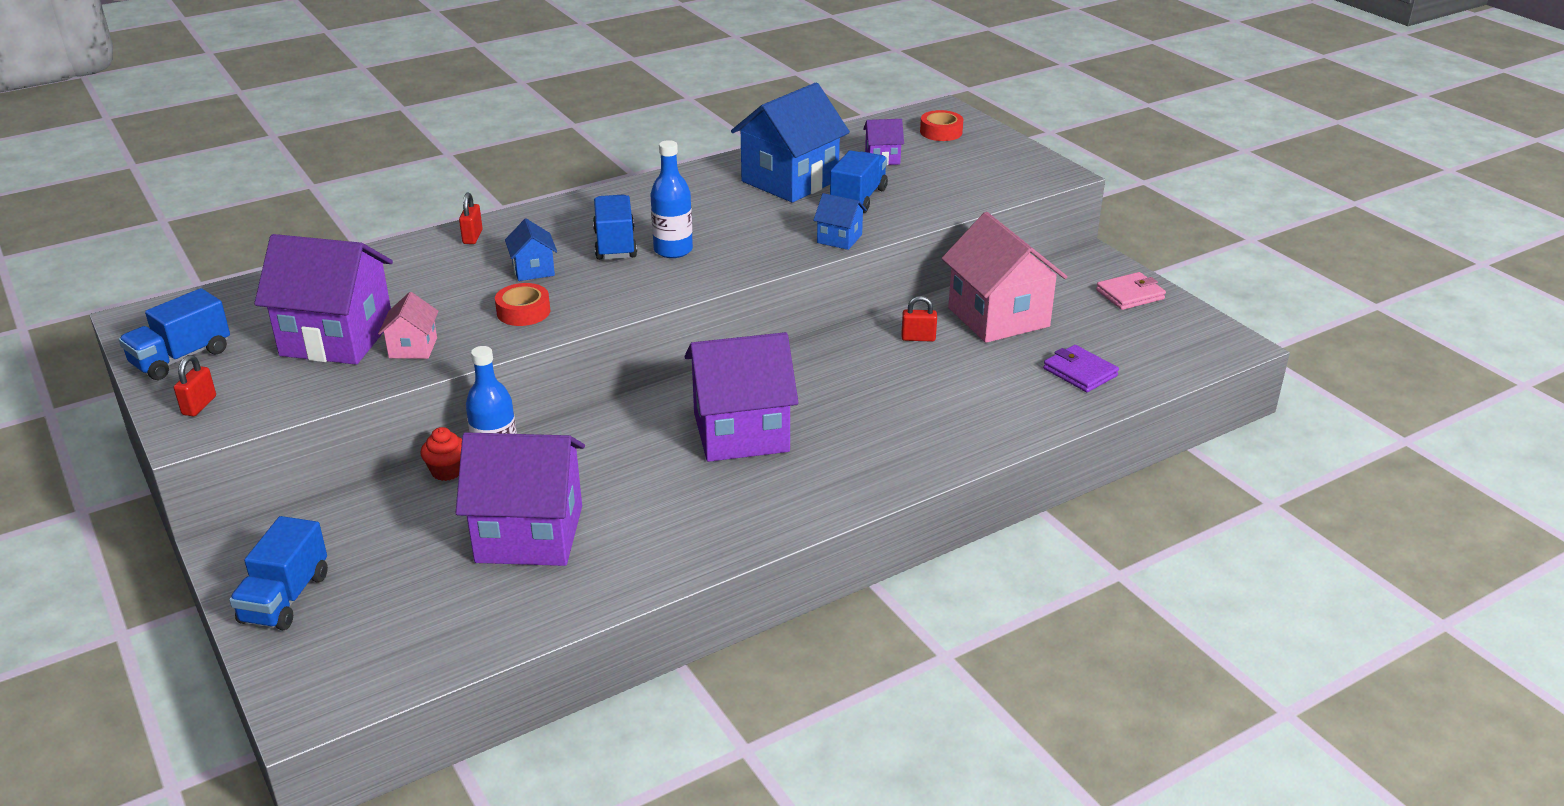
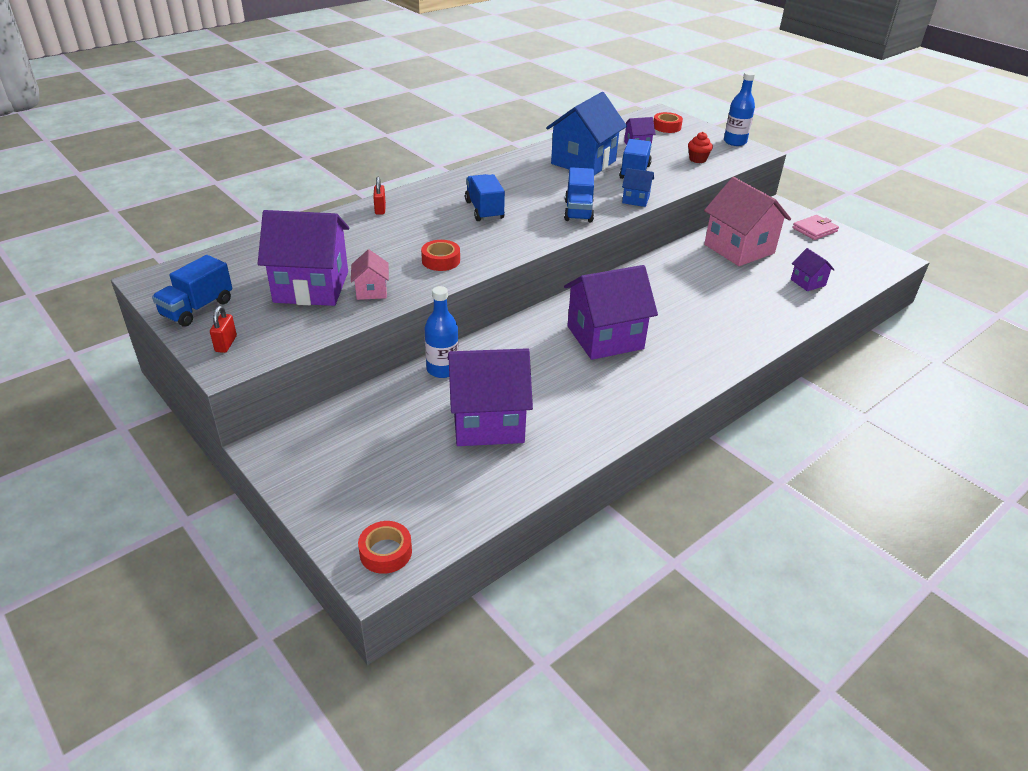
camera: 10 degrees left, 5 degrees up
(285, 598) = (325, 485): blue truck -> blue truck (578, 211)
(329, 687) = (385, 552): none -> red tape
(447, 471) = (409, 379): red cupcake -> red cupcake (697, 159)
(533, 270) = (434, 230): blue house -> none
(673, 250) = (526, 212): blue bottle -> blue bottle (735, 142)
(918, 338) = (694, 265): red padlock -> none
(1080, 372) = (808, 282): purple wallet -> purple house

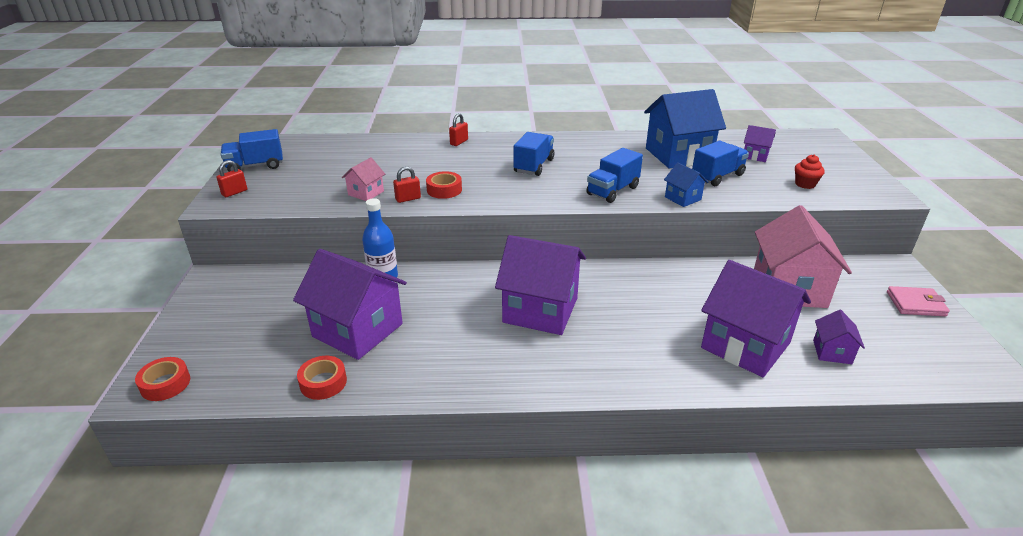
camera: 40 degrees right, 5 degrees down
(311, 287) = (335, 177): purple house -> purple house (745, 345)
(421, 281) = (408, 199): none -> red padlock
(666, 127) = (812, 149): red tape -> red tape (323, 382)
(735, 142) = (876, 181): blue bottle -> none

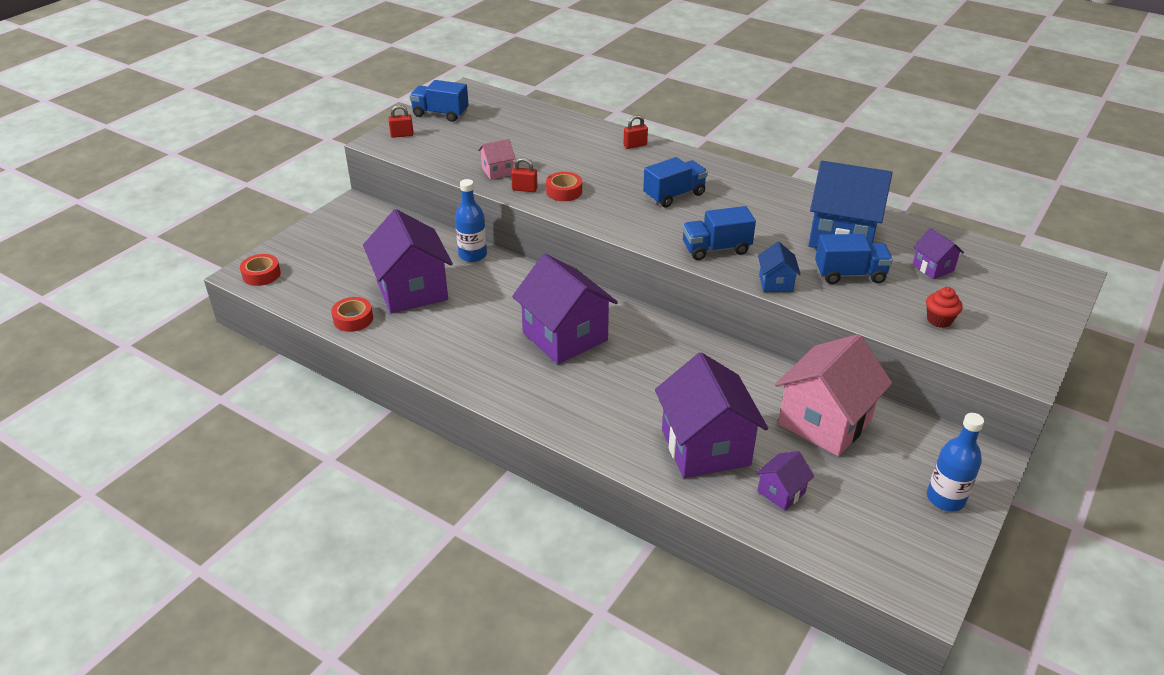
camera: 35 degrees right, 5 degrees up
(915, 304) = (945, 498): pink wallet -> blue bottle

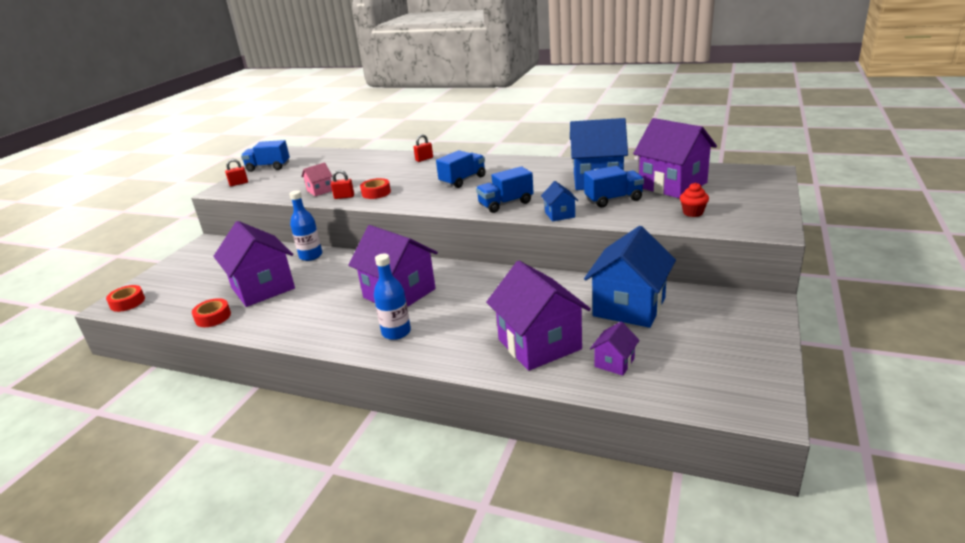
camera: 10 degrees left, 10 degrees down
(824, 422) = (629, 307): pink house -> blue house
(933, 268) = (672, 185): purple house -> purple house, size x2.15
(945, 498) = (747, 338): blue bottle -> blue bottle (396, 332)

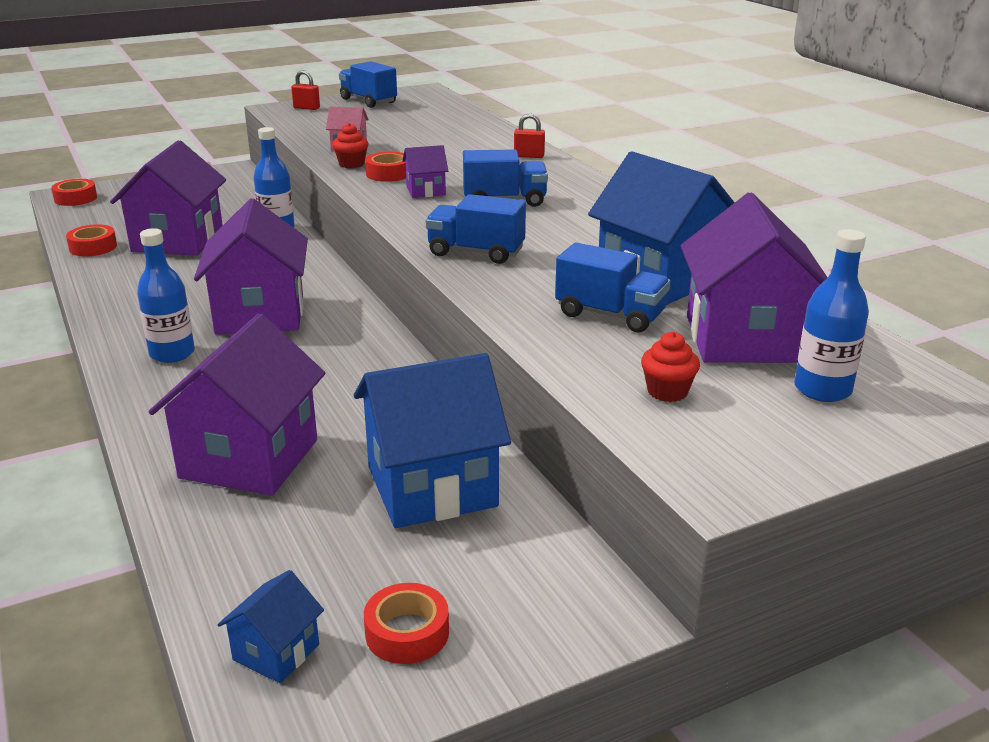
camera: 40 degrees right, 0 degrees up
(344, 197) = (351, 164): red padlock -> red cupcake
(560, 215) = (498, 298): blue house -> blue house (276, 652)
(614, 363) = (266, 537): purple house -> purple house (425, 191)
(729, 188) = (822, 389): none -> blue bottle
(729, 352) = (407, 633): none -> red tape

